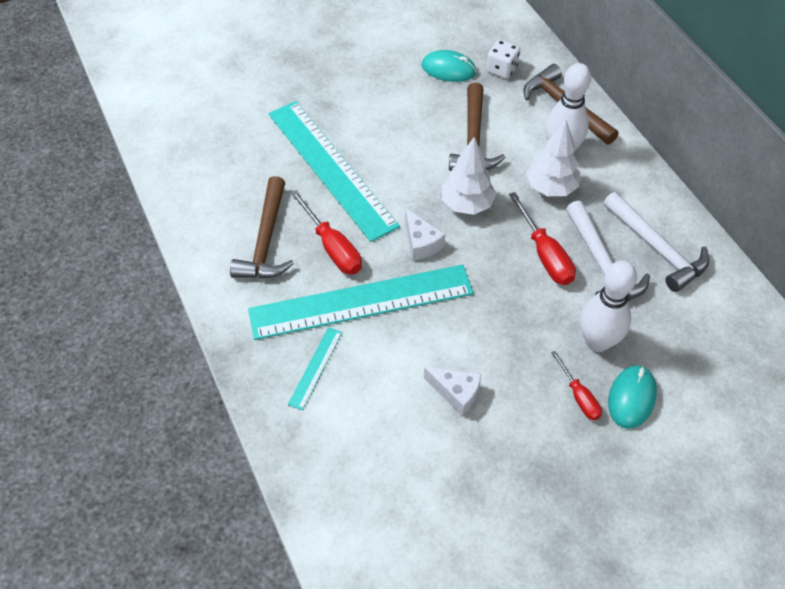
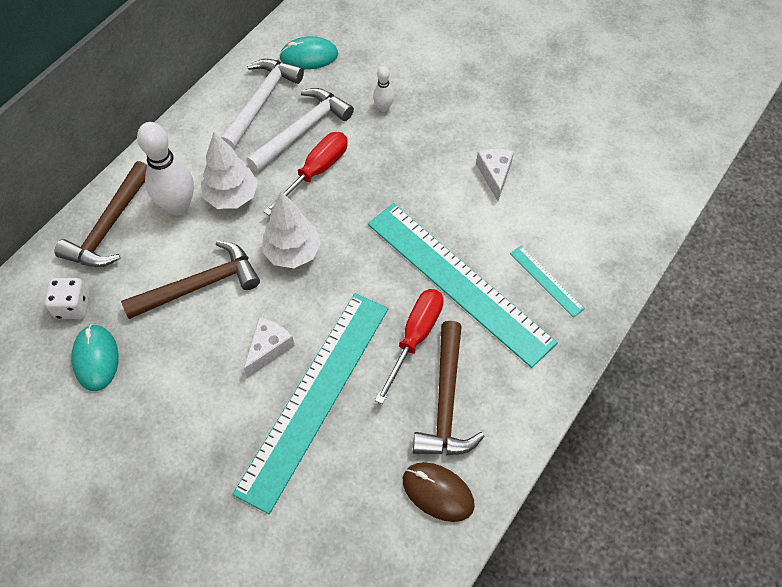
camera: 120 degrees left, 5 degrees up
(207, 203) = (438, 492): none -> brown mouse
(266, 241) = (446, 401): brown hammer -> brown hammer turned 120 degrees clockwise
(315, 367) = (546, 280): turquoise ruler -> turquoise ruler turned 60 degrees clockwise
(421, 243) = (362, 267): white cheese -> white cheese (268, 349)
(579, 396) = (441, 102): red screwdriver -> none
(597, 342) = (383, 108): white bowling pin -> white bowling pin, size x0.50
(631, 398) = (419, 73): turquoise mouse -> turquoise mouse (309, 56)

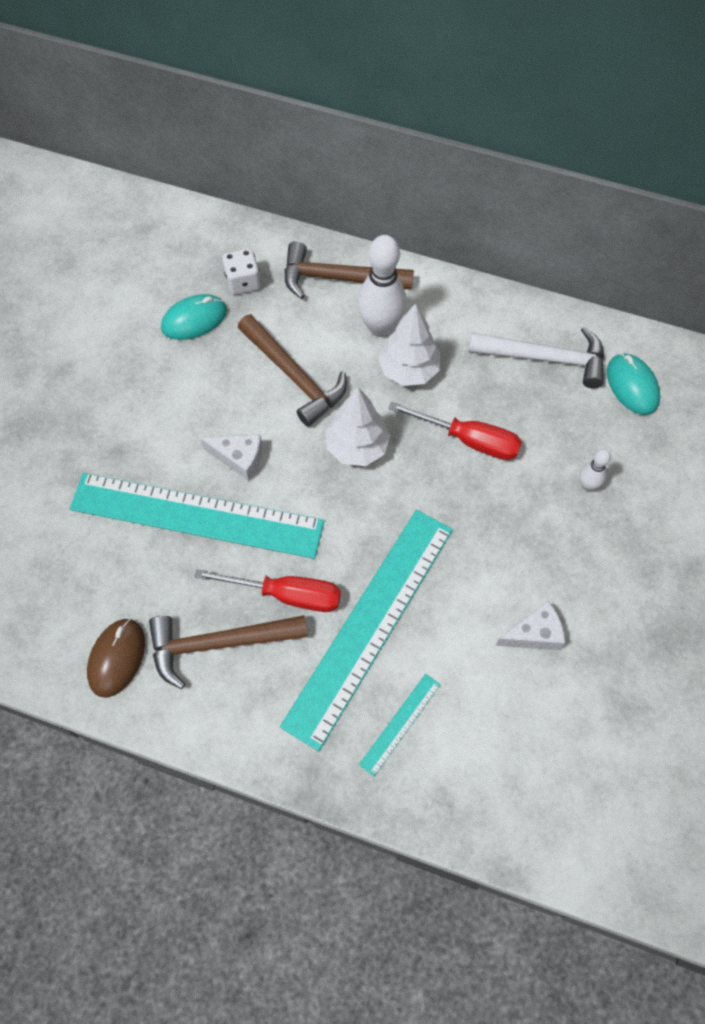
camera: 75 degrees right, 5 degrees up
(302, 130) = (521, 410): white hammer -> none

